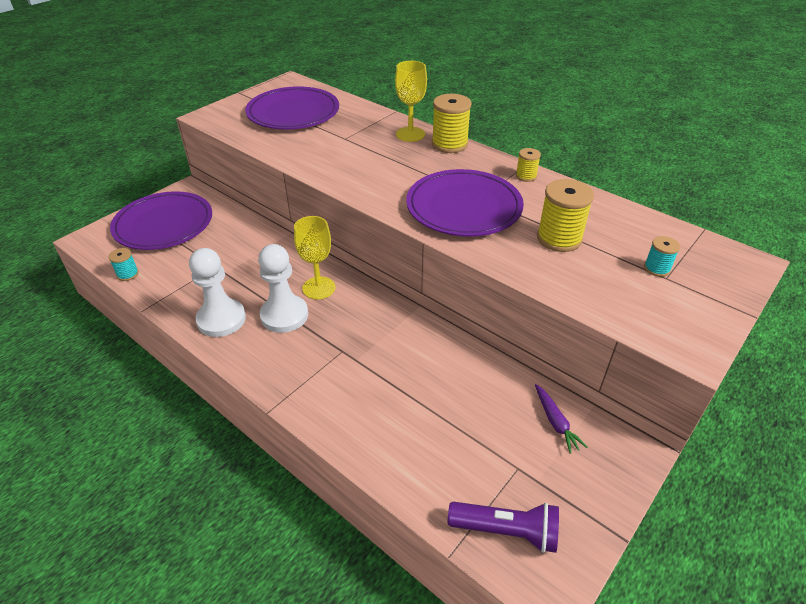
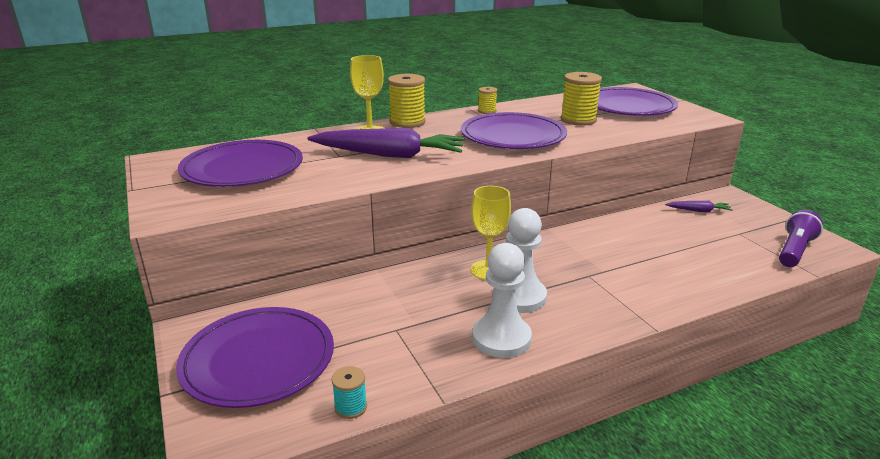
camera: 65 degrees left, 15 degrees down
(362, 158) = (389, 155): none -> purple carrot
(657, 268) = (628, 106): turquoise spool -> purple plate

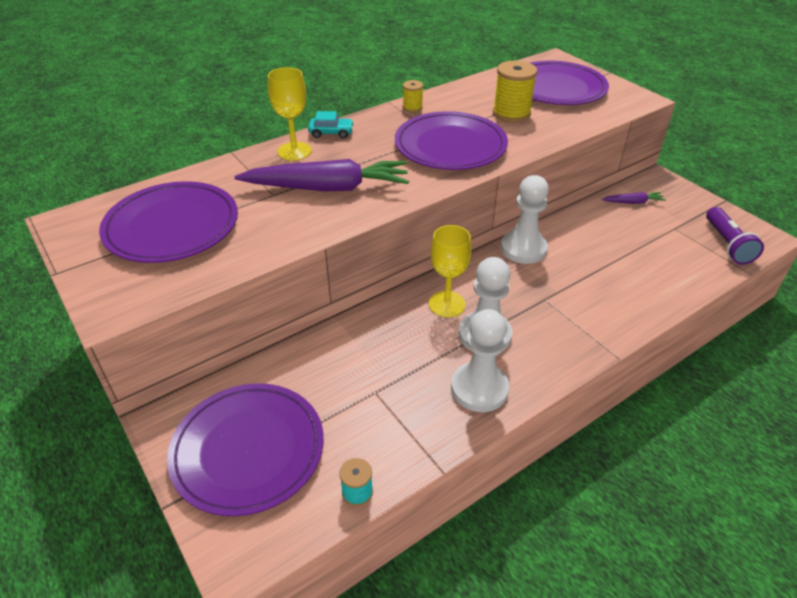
camera: 10 degrees left, 15 degrees up
(407, 122) = (331, 133): yellow spool -> turquoise car
(577, 236) = (523, 249): none -> white pawn
(794, 250) = (727, 244): purple flashlight -> purple flashlight turned 150 degrees clockwise

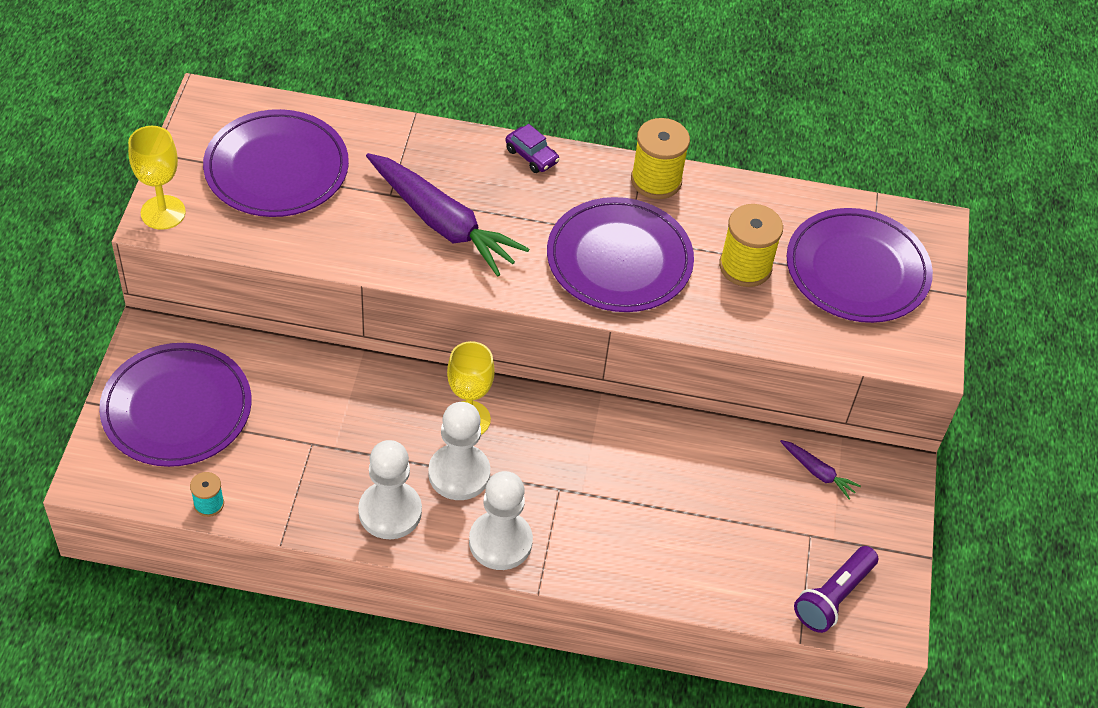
camera: 40 degrees right, 10 degrees up
(294, 151) = (469, 155): yellow goblet -> yellow goblet (163, 212)
(331, 133) = (531, 156): turquoise car -> purple car
(412, 108) = (656, 180): yellow spool -> yellow spool, size x1.87
(523, 249) = (618, 425): white pawn -> white pawn (500, 542)

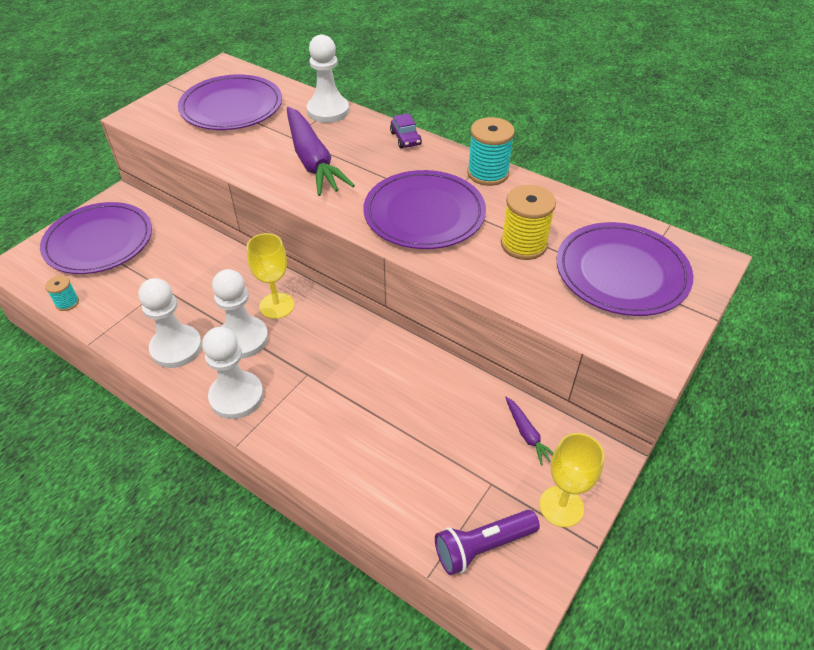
camera: 30 degrees right, 5 degrees down
(163, 212) = (143, 113): yellow goblet -> yellow goblet (561, 506)
(407, 139) = (328, 111): none -> white pawn
(656, 180) = (488, 173): yellow spool -> turquoise spool

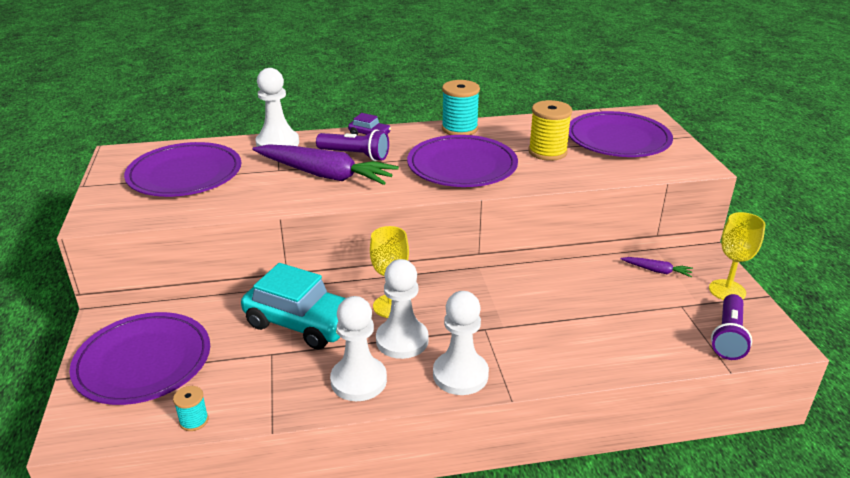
camera: 45 degrees left, 15 degrees down
(208, 277) = (301, 323): none -> turquoise car
(362, 154) = (355, 155): none -> purple flashlight

